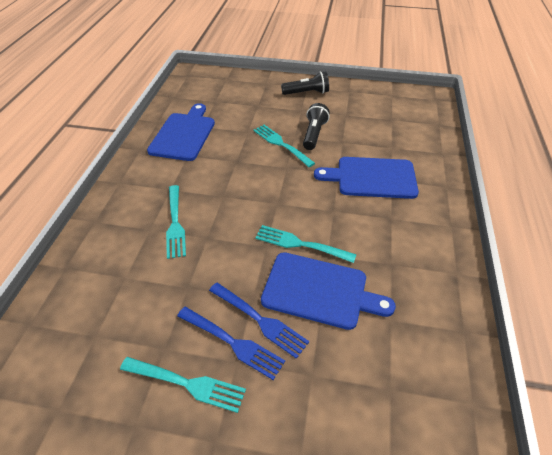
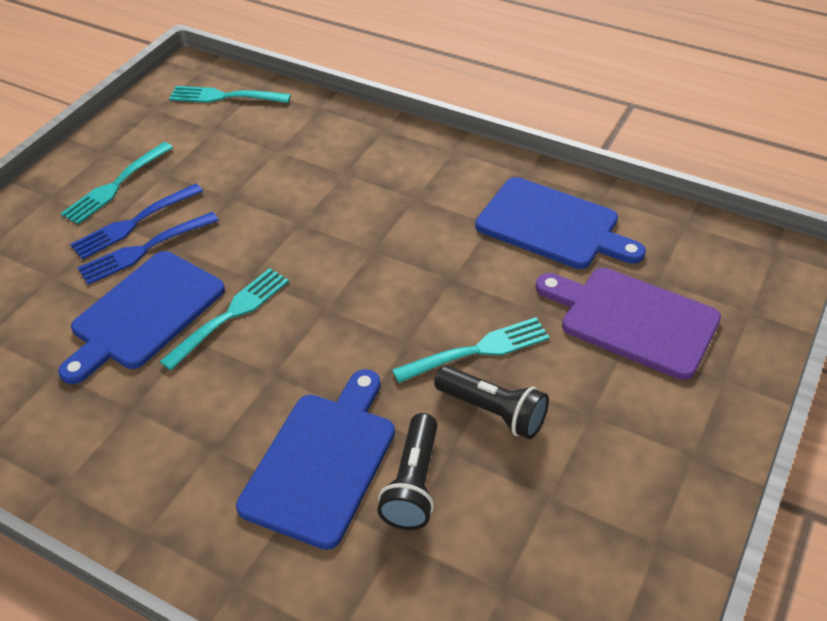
camera: 110 degrees right, 0 degrees up
(175, 223) = (342, 196): turquoise fork -> turquoise fork (225, 96)
(242, 105) = (633, 319): none -> purple cutting board
(306, 93) = (664, 447): black flashlight -> black flashlight (413, 483)

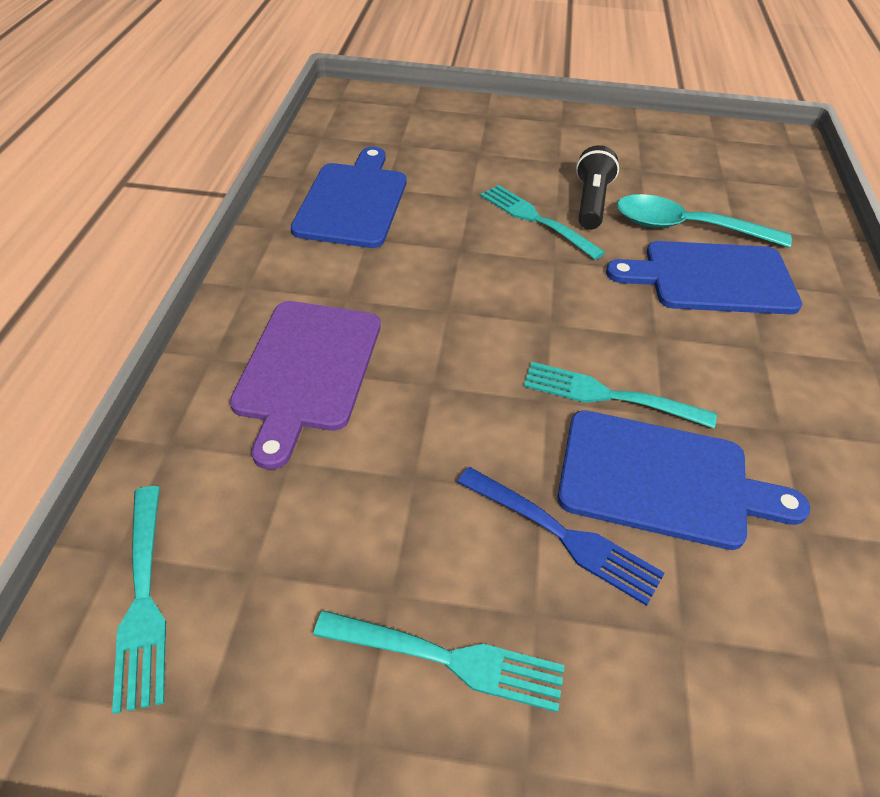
camera: 115 degrees left, 0 degrees up
(134, 223) = (520, 579): blue fork -> none
(413, 483) = (686, 228): black flashlight -> turquoise spoon
(633, 319) = (451, 152): purple cutting board -> purple cutting board (307, 370)

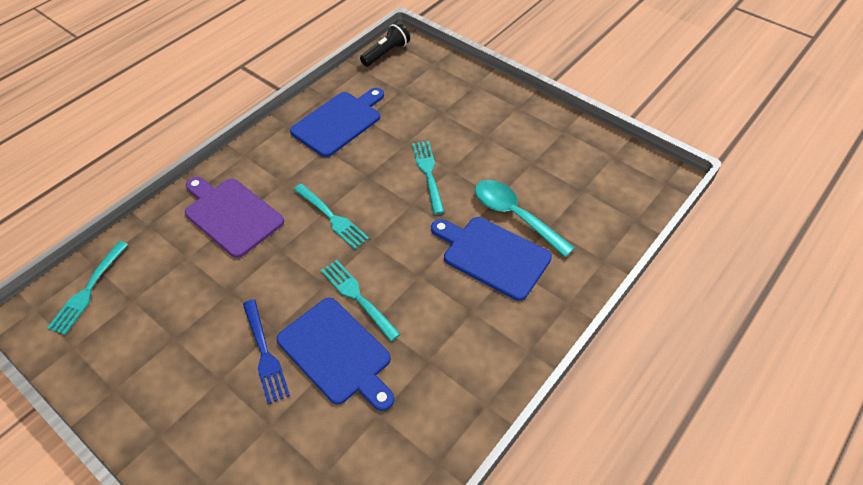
camera: 35 degrees right, 5 degrees up
(307, 370) = (231, 215): purple cutting board -> purple cutting board turned 90 degrees clockwise
(448, 660) = (170, 377): turquoise fork -> turquoise fork (332, 218)
(591, 203) = (473, 174): black flashlight -> black flashlight (386, 53)

